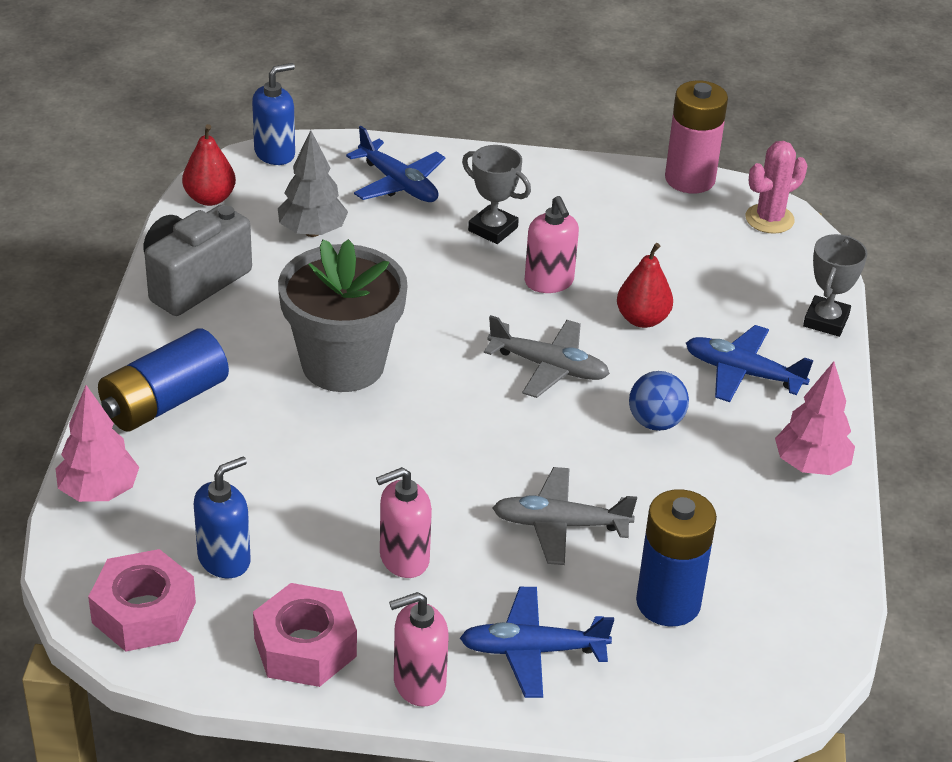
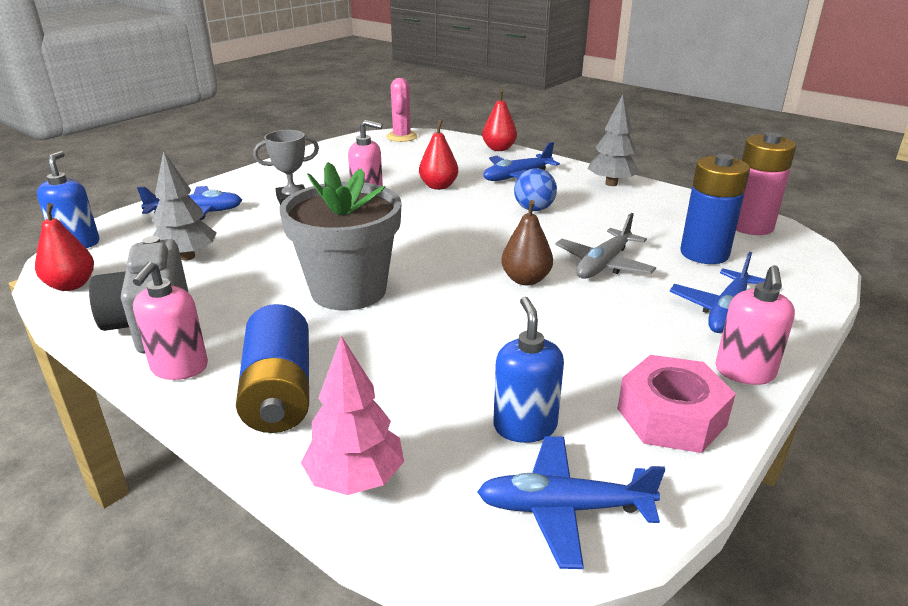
camera: 55 degrees left, 10 degrees down
(144, 612) = (563, 508): pink nut -> blue plane
(404, 559) = (593, 333): pink soap dispenser -> pink soap dispenser (179, 368)
(471, 476) = (525, 279): none -> brown pear
(549, 367) = (446, 223): grey plane -> none
(690, 179) = (340, 143): pink battery -> pink battery (750, 226)
(811, 465) = (611, 183): pink tree -> grey tree
(826, 321) = (499, 149): grey trophy -> red pear

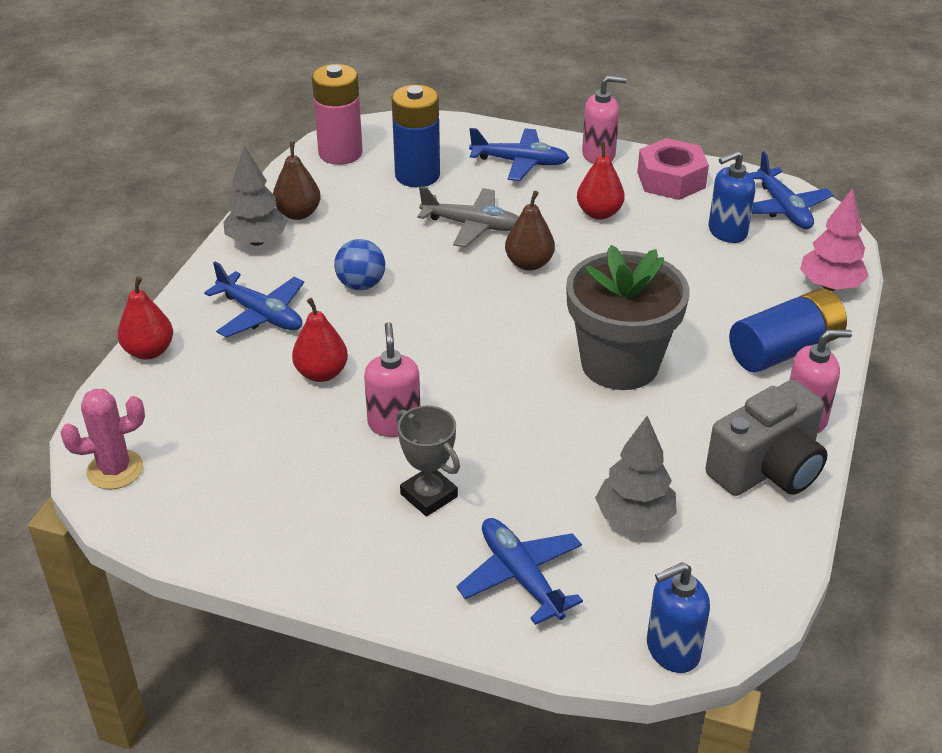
camera: 110 degrees left, 10 degrees up
(71, 285) = (755, 583): red pear -> red pear (599, 213)
(647, 200) = (298, 213): none -> brown pear

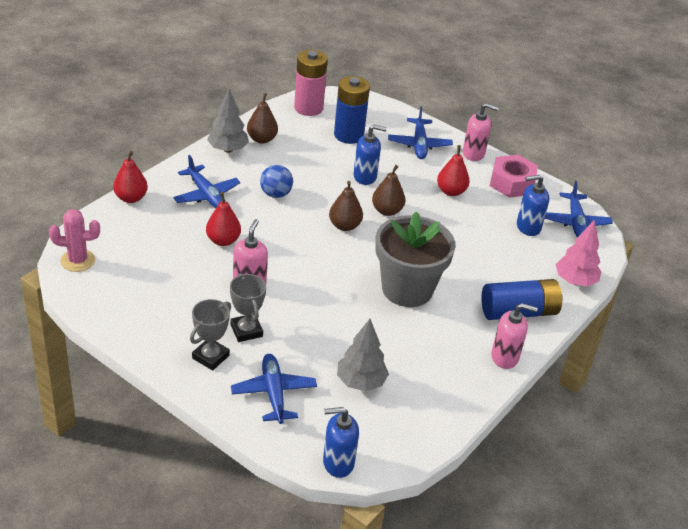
camera: 15 degrees right, 0 degrees up
(398, 552) = (210, 357): none -> grey trophy
(472, 225) = (365, 177): grey plane -> blue soap dispenser
(483, 301) = (344, 226): none -> brown pear
(520, 162) = (419, 144): blue plane -> blue plane turned 60 degrees clockwise
(767, 469) = (460, 380): grey camera -> none

